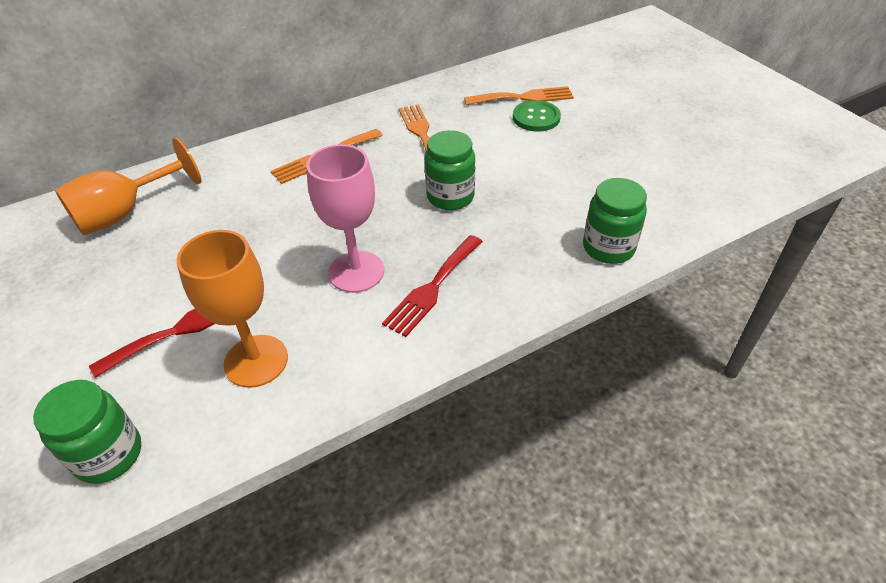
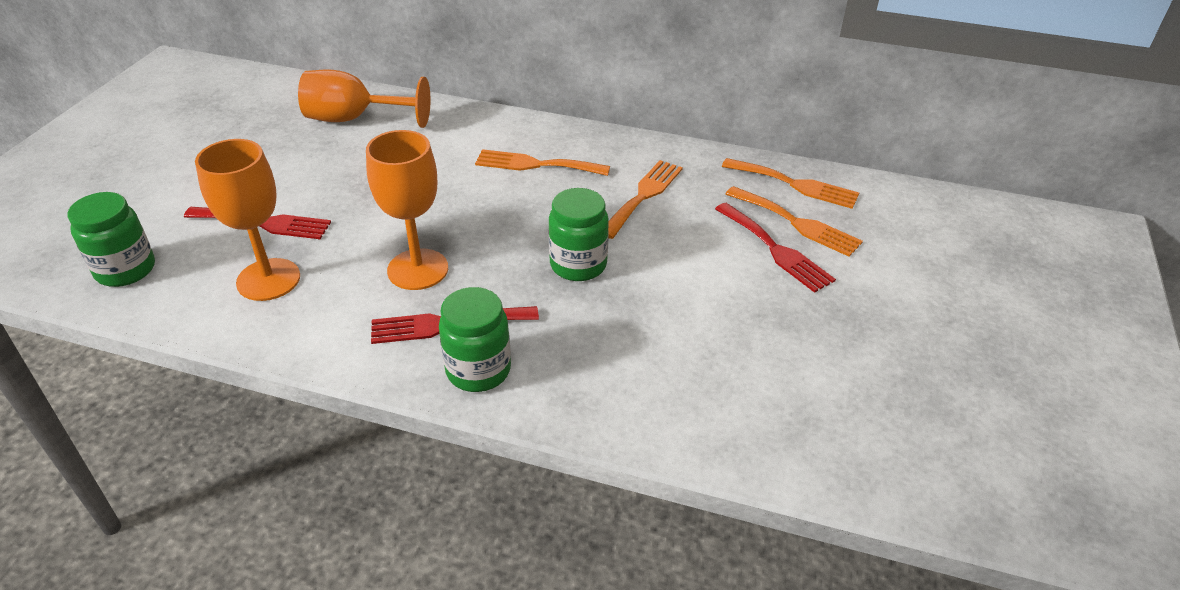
camera: 45 degrees right, 5 degrees down
(356, 272) = (418, 269): pink goblet -> orange goblet
(491, 78) = (795, 184): none -> orange fork
(536, 118) = (775, 250): green button -> red fork
(608, 248) = (636, 412): green jar -> green jar (478, 370)

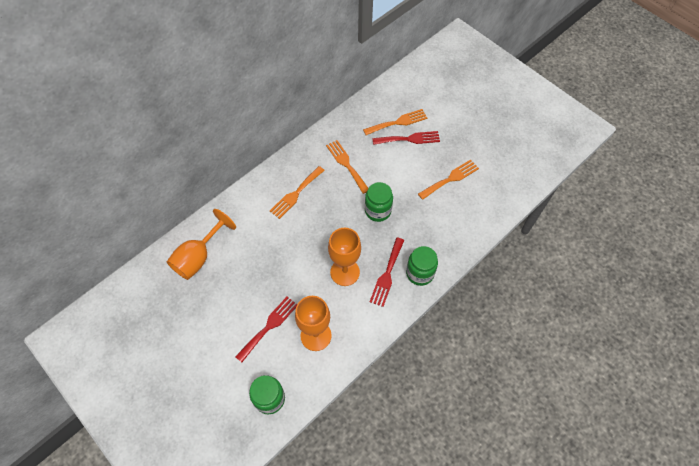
camera: 60 degrees left, 20 degrees up
(795, 184) = (373, 107): orange fork -> orange fork (450, 179)

